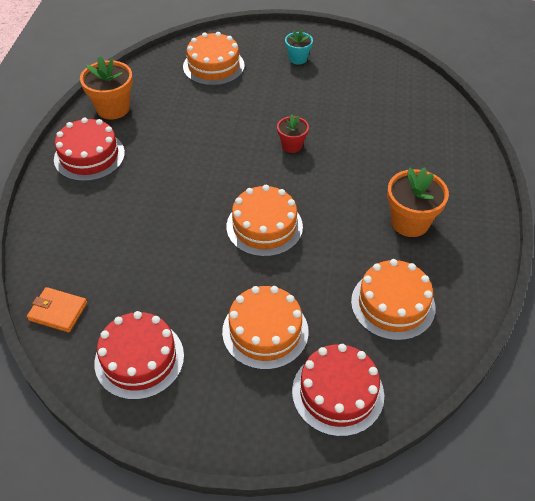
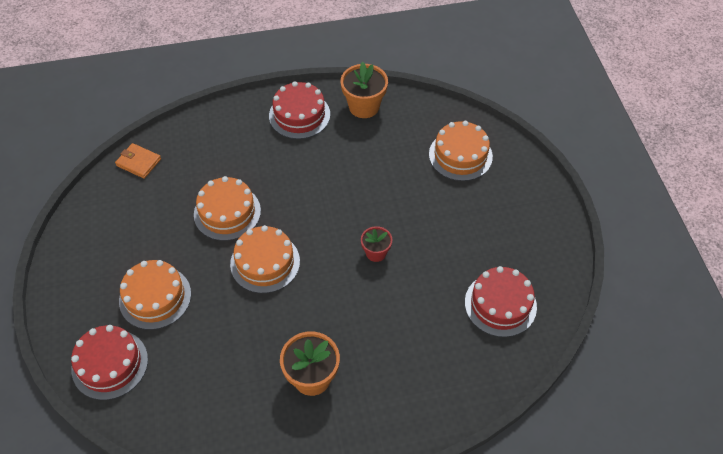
camera: 70 degrees right, 5 degrees up
(58, 311) = (138, 162): orange wallet -> orange wallet turned 60 degrees counterclockwise
(139, 359) = (110, 226): red cake -> red cake (500, 304)
(298, 59) = (510, 219): turquoise flower pot -> none
(393, 304) = (208, 384): orange cake -> orange cake (227, 212)

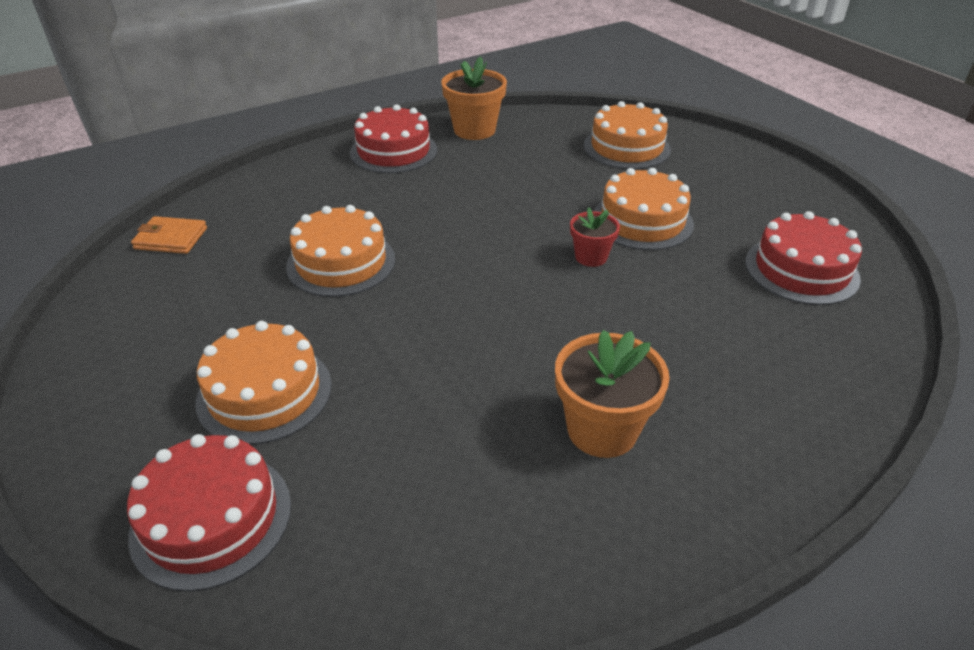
camera: 20 degrees left, 15 degrees down
(265, 262) = (433, 305): orange cake -> orange cake (642, 221)

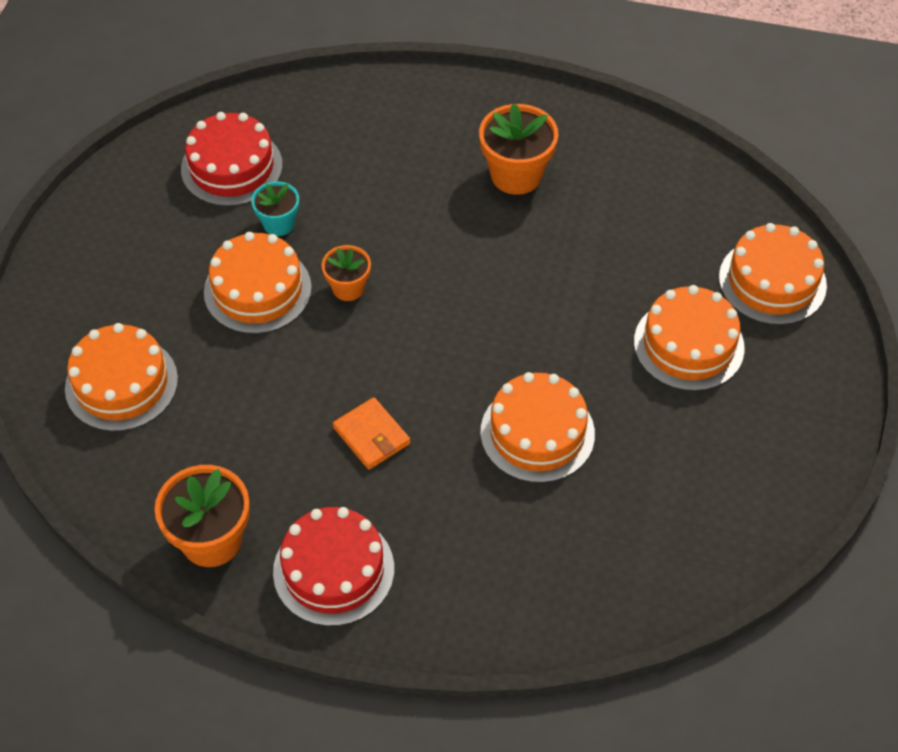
camera: 135 degrees left, 15 degrees up
(171, 238) = (657, 587): orange wallet -> orange wallet (371, 436)
(211, 518) = (772, 281): red cake -> orange cake
(591, 257) = (348, 288): red flower pot -> orange flower pot
(703, 260) = (278, 224): none -> turquoise flower pot

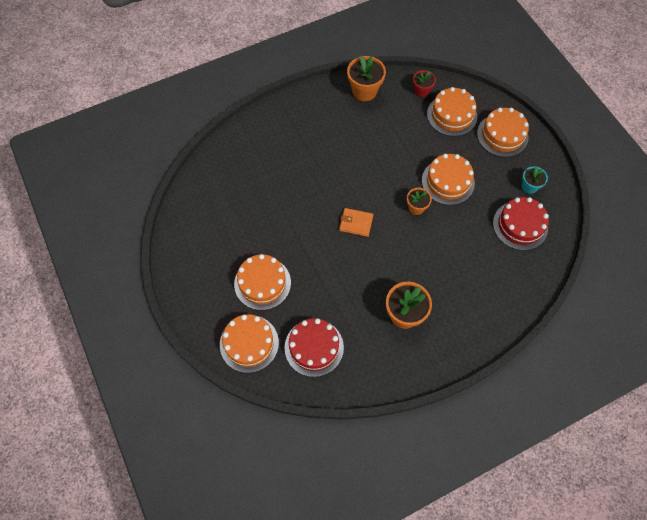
camera: 140 degrees right, 10 degrees up
(115, 463) = (421, 91): none -> red flower pot
(278, 224) = (472, 214): turquoise flower pot -> turquoise flower pot (529, 186)
(333, 570) = (316, 109): red cake -> red cake (314, 347)
(371, 436) = (348, 159): orange wallet -> orange wallet (356, 223)
(537, 433) = (291, 202): orange cake -> orange cake (502, 135)

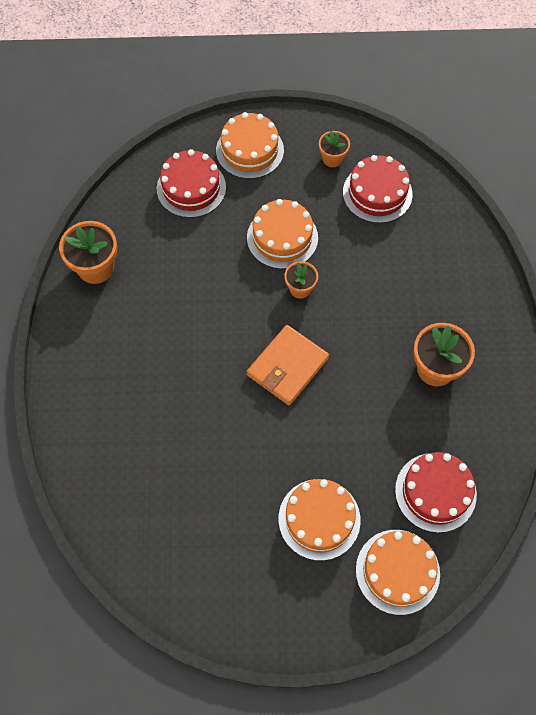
camera: 65 degrees left, 0 degrees up
(356, 223) = (287, 367): orange wallet -> orange wallet, size x1.58
(421, 91) = (136, 203): red flower pot -> none
(452, 115) = (191, 188): orange cake -> red cake
(529, 186) = (332, 159): turquoise flower pot -> orange flower pot

